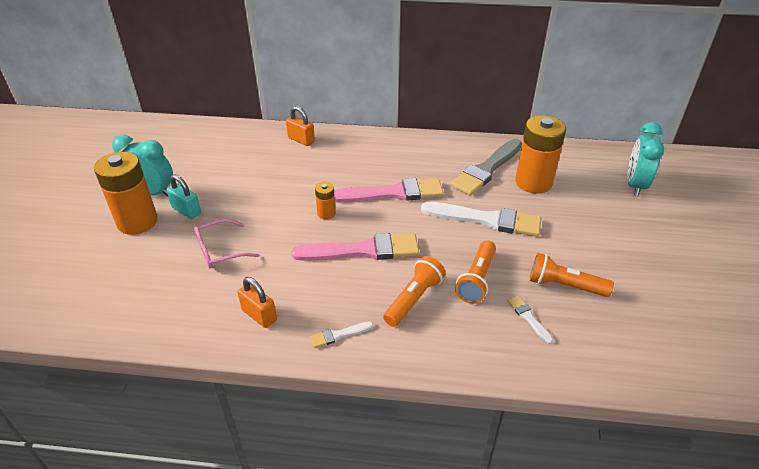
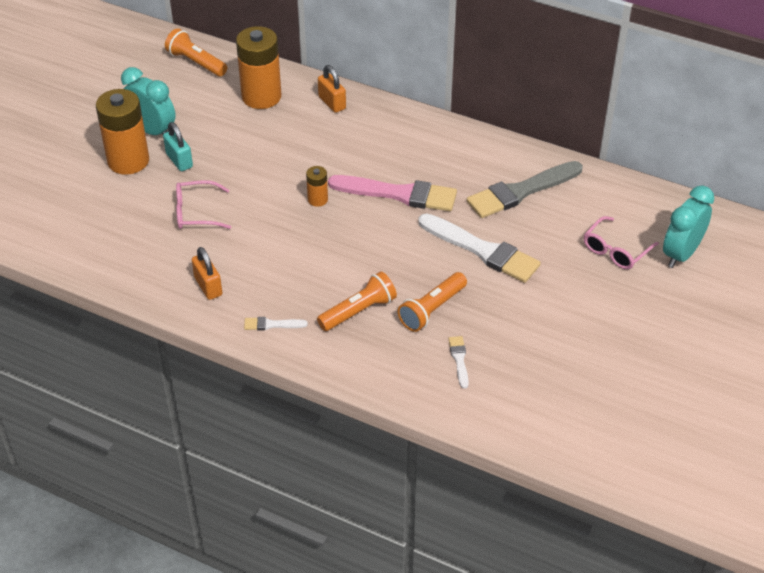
camera: 20 degrees right, 5 degrees up
(362, 250) = (335, 249): pink brush -> none
(533, 182) = (564, 220): orange battery -> orange battery (261, 96)
(564, 286) = (517, 340): orange flashlight -> orange flashlight (196, 62)
(587, 194) = (616, 250): none -> pink glasses

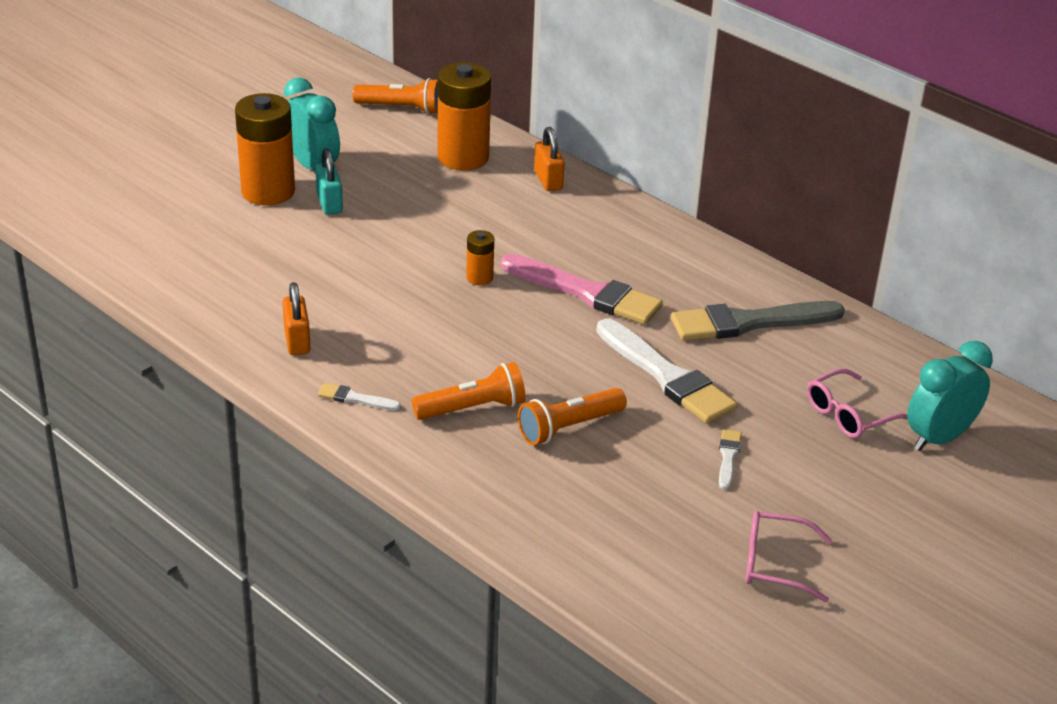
camera: 15 degrees right, 10 degrees down
(196, 62) = (401, 108): orange flashlight -> orange flashlight turned 135 degrees clockwise
(196, 212) = (322, 261): pink glasses -> pink glasses (775, 564)
(459, 359) = (578, 491): white brush -> white brush (728, 457)

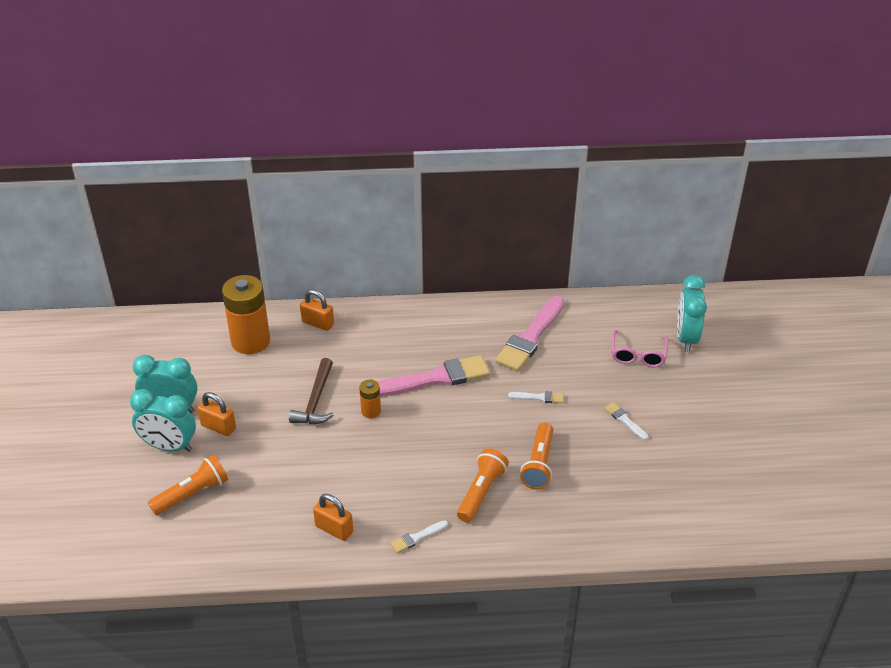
camera: 45 degrees left, 5 degrees up
(268, 191) = (169, 446): orange battery -> turquoise clock
(329, 203) = (218, 427): turquoise padlock -> orange padlock
(401, 108) = (166, 333): orange flashlight -> orange flashlight (192, 494)
(444, 237) = (316, 400): none -> brown hammer
(667, 376) = (539, 397): white brush -> white brush, size x0.45
(749, 323) = (530, 337): grey brush -> pink brush
(775, 564) = (718, 460): pink glasses -> none

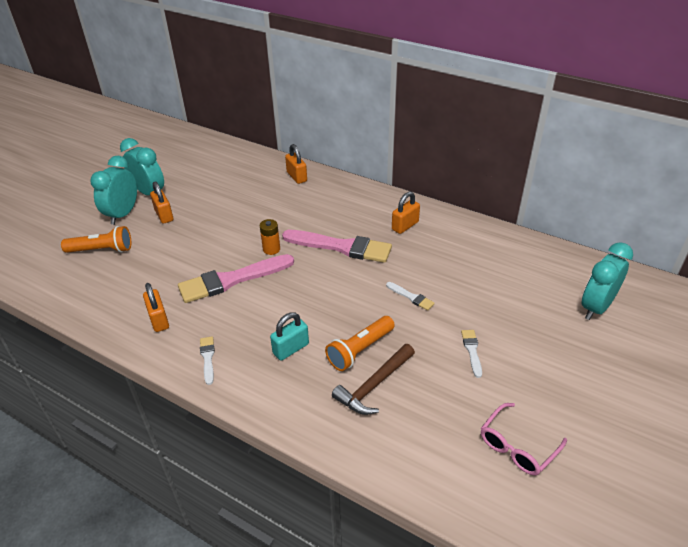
camera: 35 degrees right, 0 degrees up
(169, 446) = (123, 214): turquoise clock -> turquoise clock turned 60 degrees clockwise
(250, 341) = (242, 171): orange battery -> none
(316, 400) = (242, 225): brown hammer -> brown hammer (374, 385)
(417, 537) = (207, 358): white brush -> white brush turned 75 degrees clockwise
(473, 331) = (405, 226): none -> orange padlock
(481, 492) = (291, 348): orange flashlight -> turquoise padlock
(530, 337) = (448, 248): pink brush -> pink brush (232, 280)
(638, 355) = (534, 301): pink glasses -> pink glasses (517, 446)

